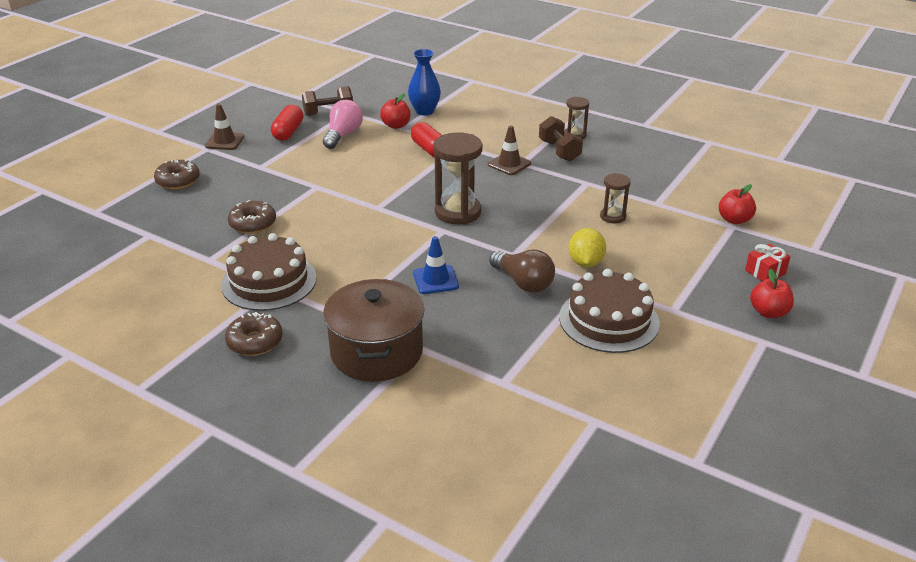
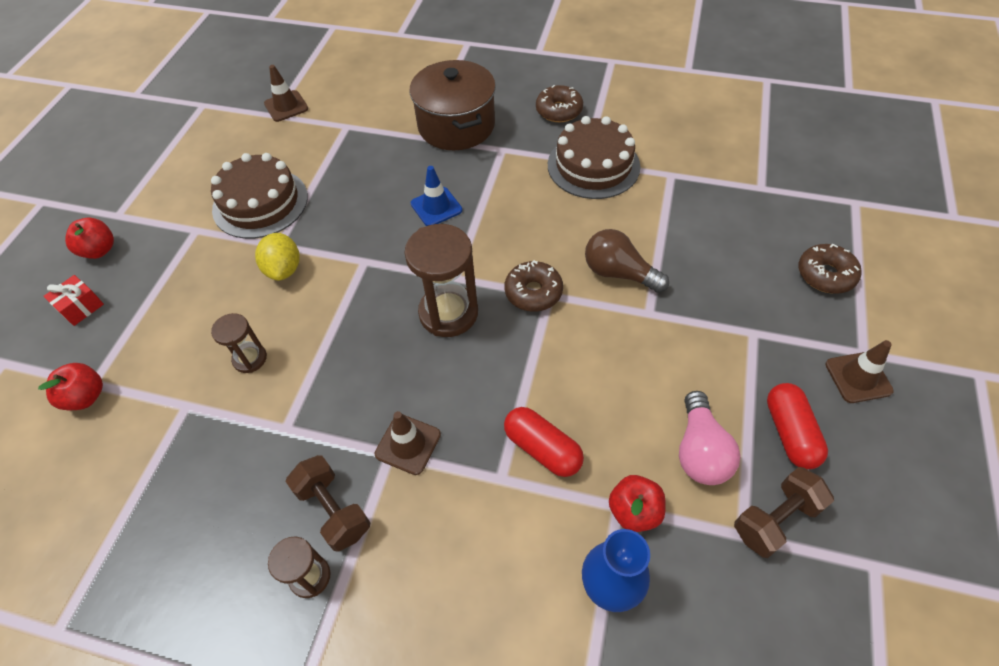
camera: 165 degrees right, 20 degrees up
(253, 224) = (671, 230): brown donut -> brown donut (533, 292)
(523, 282) = (347, 225): brown light bulb -> brown light bulb (619, 273)
(577, 430) = (286, 106): none -> brown traffic cone

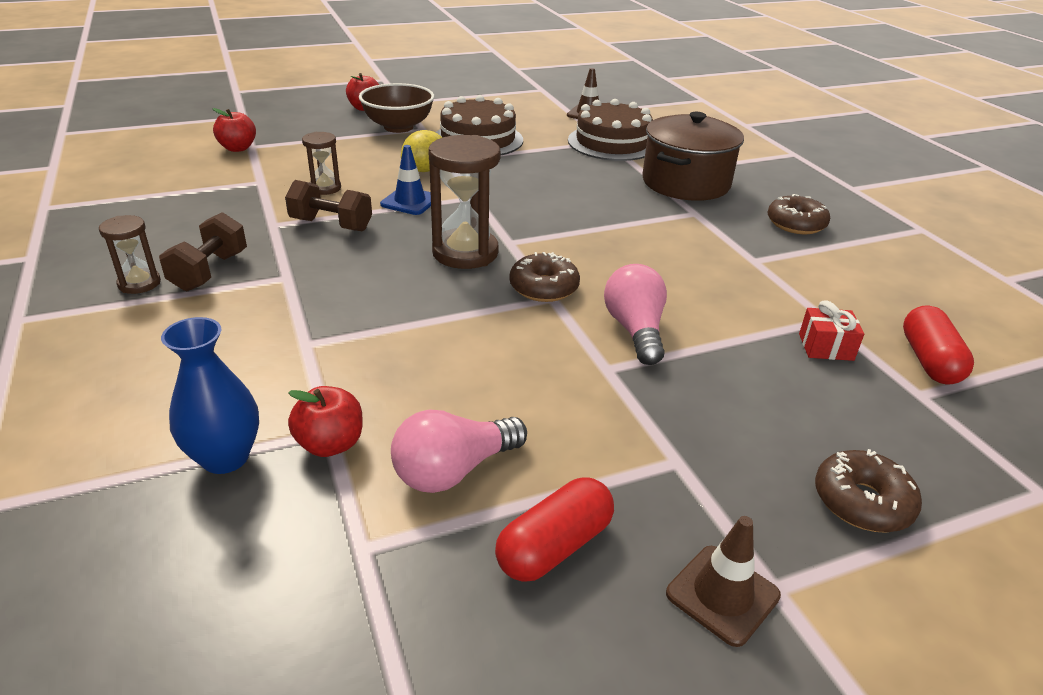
camera: 50 degrees right, 20 degrees down
(81, 307) = (310, 120): red gift -> red gift (826, 347)
(174, 245) = (398, 127): none -> brown bowl
(408, 444) = (303, 282): brown traffic cone -> none
(436, 207) = (577, 206): blue traffic cone -> blue traffic cone (410, 201)
(542, 449) = (360, 356): red capsule -> red capsule (929, 360)
(593, 165) = (757, 267): brown cake -> brown cake (612, 143)
(619, 273) = (635, 330): brown light bulb -> pink light bulb
(775, 519) = (406, 573): brown dumbbell -> brown dumbbell (331, 225)

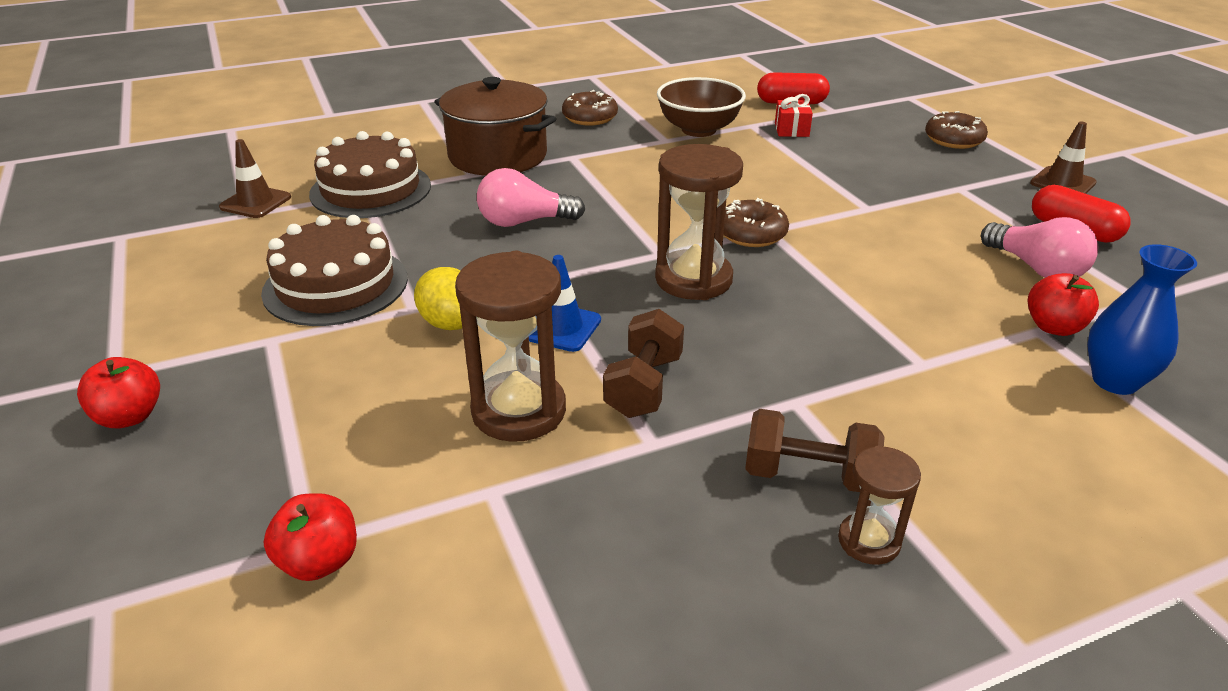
camera: 90 degrees left, 0 degrees up
(325, 188) = (519, 411): brown hourglass -> brown hourglass, size x1.82
(398, 127) = (255, 365): brown bowl -> brown bowl (698, 130)
(635, 330) = (805, 194): pink light bulb -> pink light bulb (524, 222)

